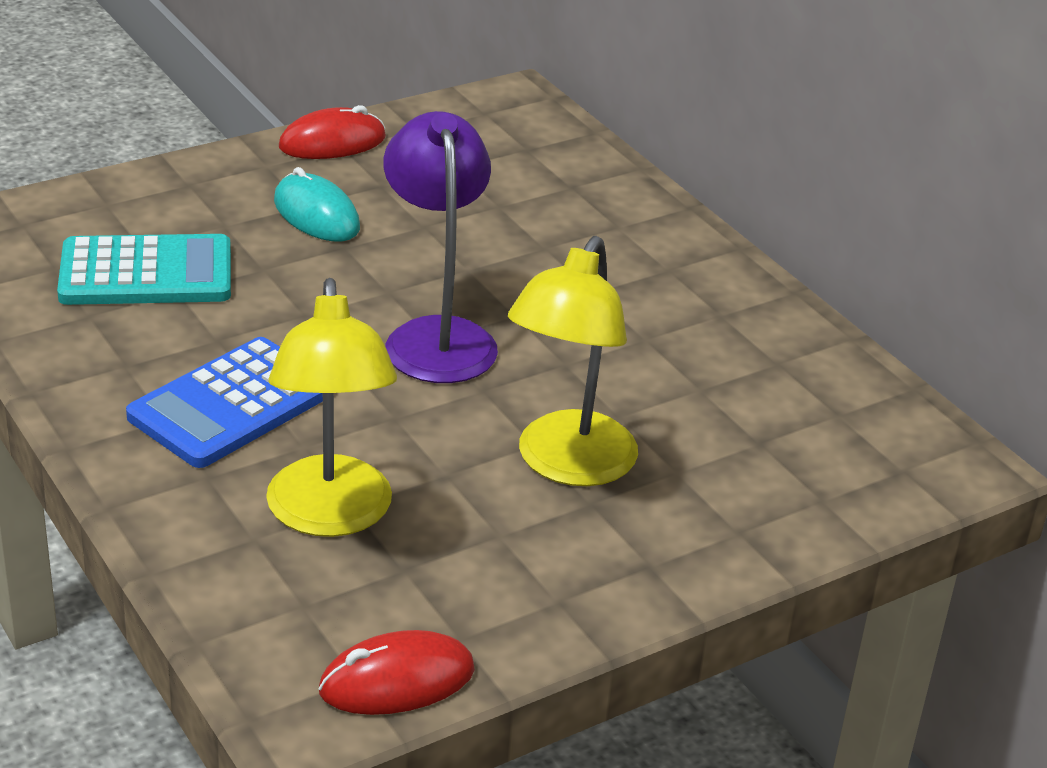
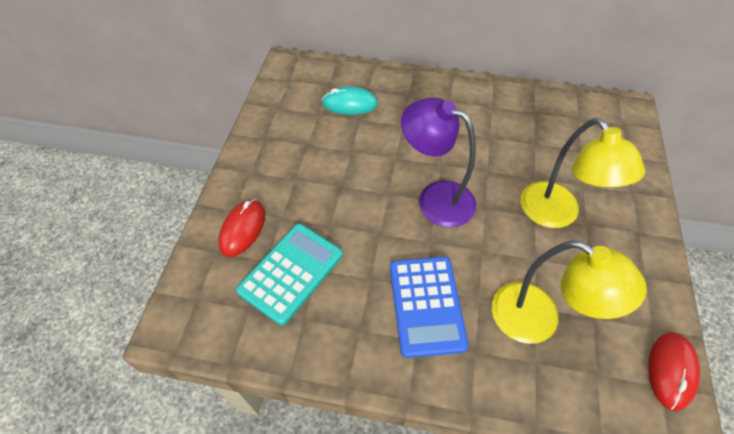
camera: 45 degrees left, 20 degrees up
(316, 215) = (307, 180): turquoise mouse -> turquoise mouse (350, 104)
(332, 142) = (257, 139): red mouse -> red mouse (242, 229)

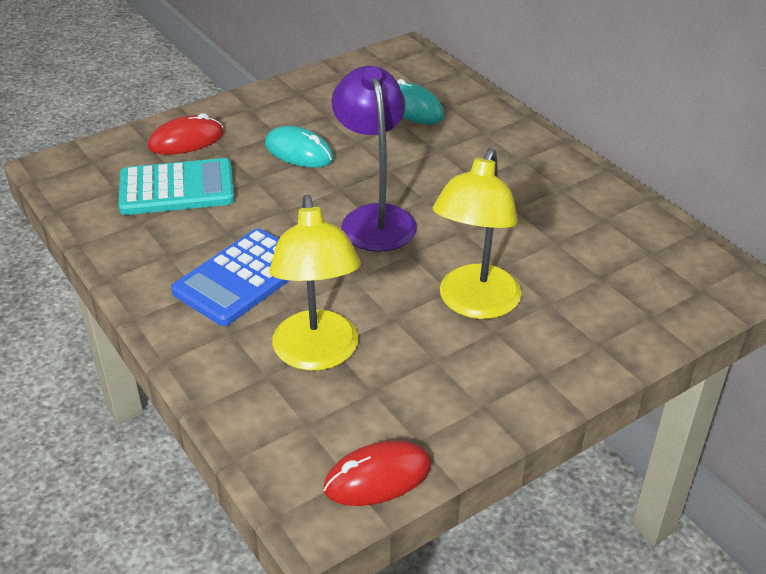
camera: 45 degrees right, 15 degrees down
(328, 183) = (299, 152): none -> turquoise mouse

